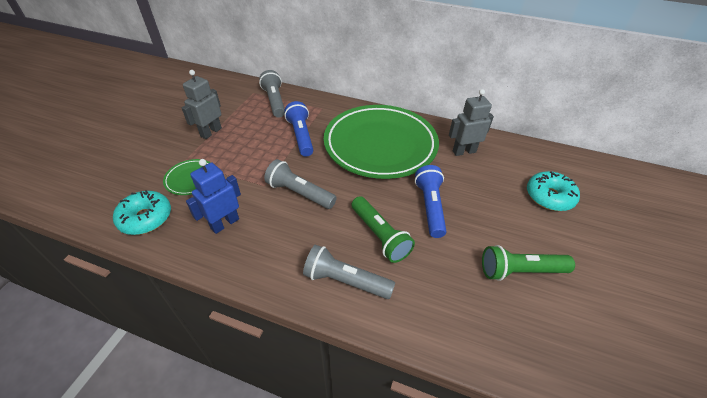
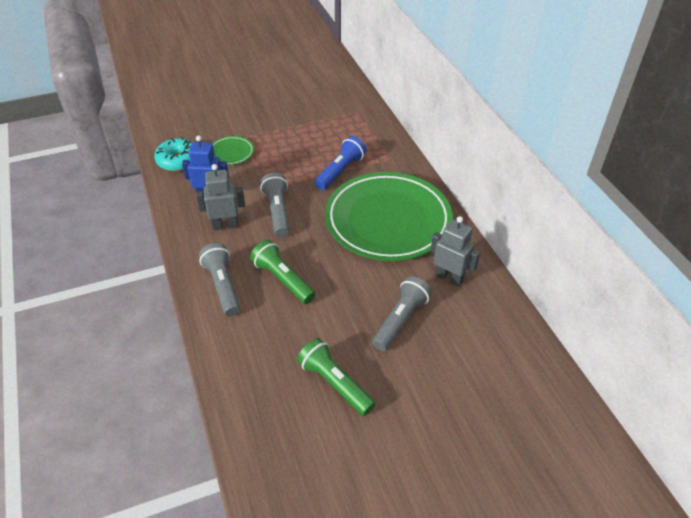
camera: 50 degrees right, 0 degrees up
(211, 132) = (286, 126): grey robot -> grey robot (225, 225)
(274, 101) = (363, 129): grey flashlight -> grey flashlight (400, 320)
(379, 235) = (283, 280): green flashlight -> green flashlight turned 120 degrees clockwise
(430, 207) = (347, 292): blue flashlight -> none
(549, 197) = (457, 368): turquoise donut -> none

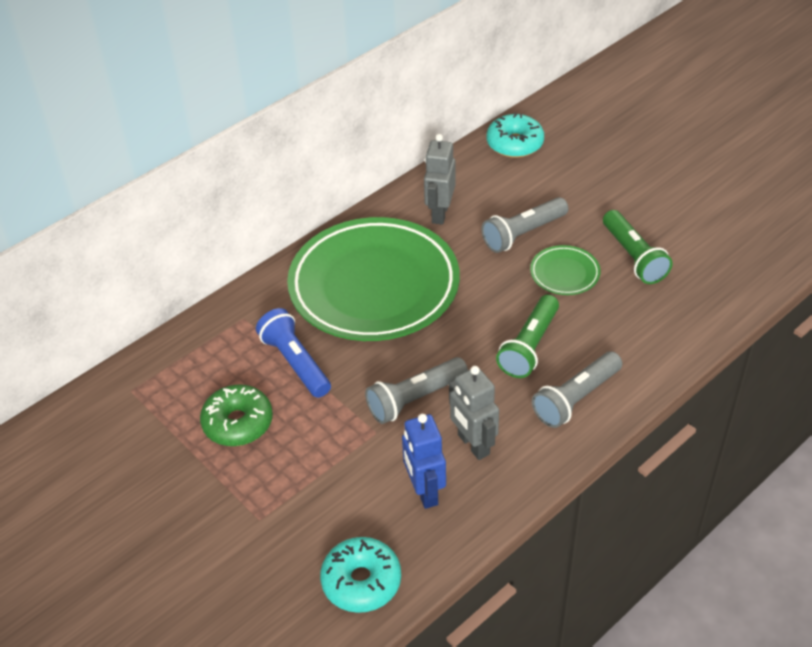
camera: 110 degrees left, 0 degrees up
(231, 153) = (309, 515): green plate -> green plate (564, 273)
(310, 142) = (238, 423): none -> green donut
(335, 383) = (633, 257): green flashlight -> green flashlight turned 45 degrees counterclockwise
(340, 171) = (295, 363): blue flashlight -> blue flashlight turned 45 degrees clockwise
(400, 320) = (523, 234): grey flashlight -> grey flashlight turned 45 degrees counterclockwise
(526, 360) = (514, 144): none -> turquoise donut

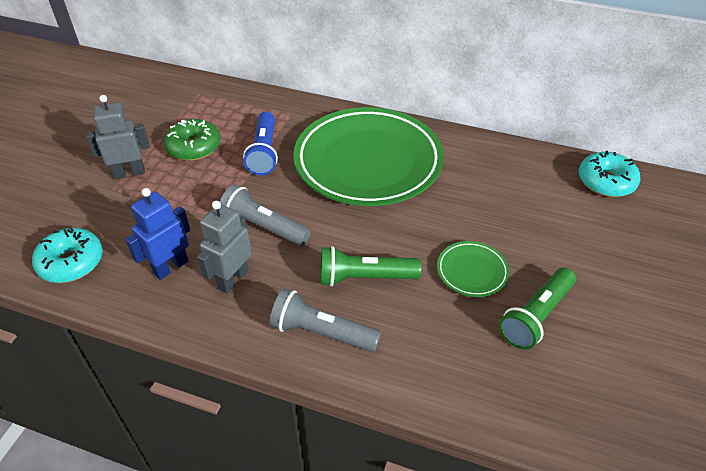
camera: 60 degrees right, 0 degrees up
(295, 363) = (264, 152): blue flashlight -> blue flashlight turned 150 degrees clockwise
(440, 213) = (477, 168): grey robot -> grey robot (129, 173)
(523, 234) = (498, 226): grey flashlight -> none

